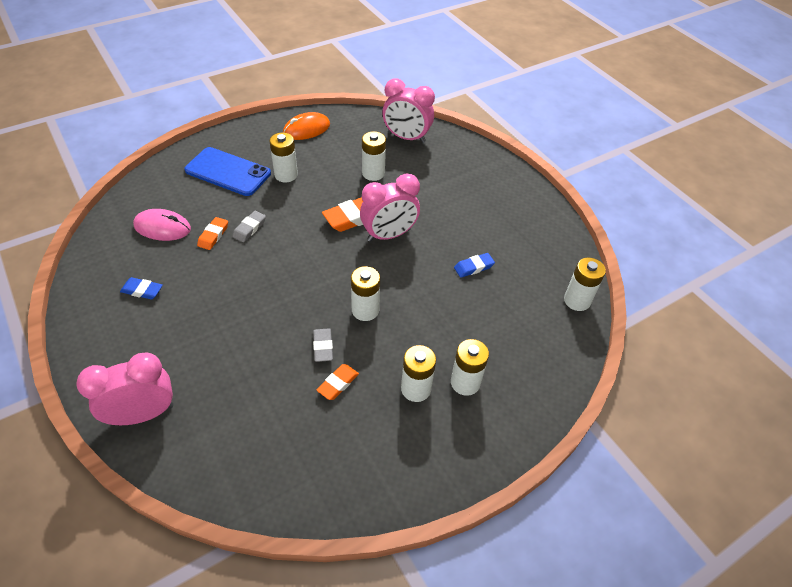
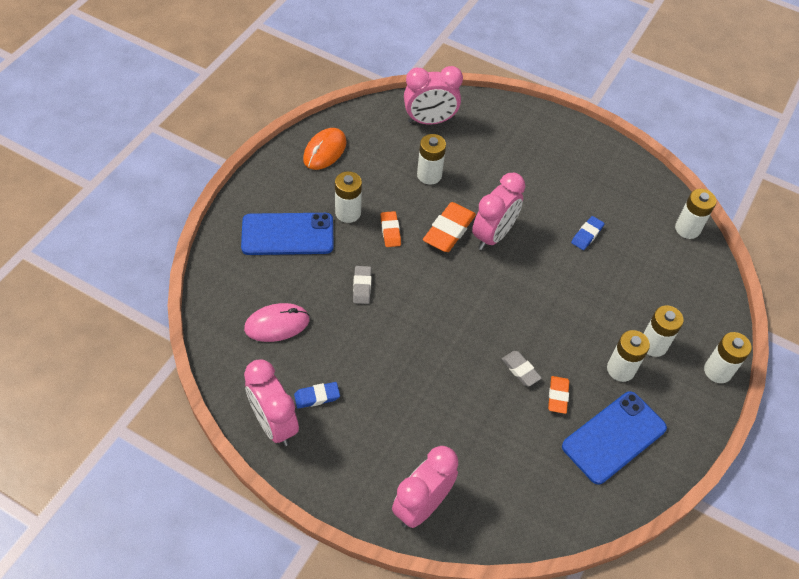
camera: 30 degrees left, 5 degrees up
(93, 295) = (274, 424): none -> pink clock
(213, 235) = (334, 310): orange eraser -> orange eraser (390, 231)
(360, 444) = (614, 437): none -> blue phone
(365, 310) = (529, 319): white battery -> white battery (717, 371)

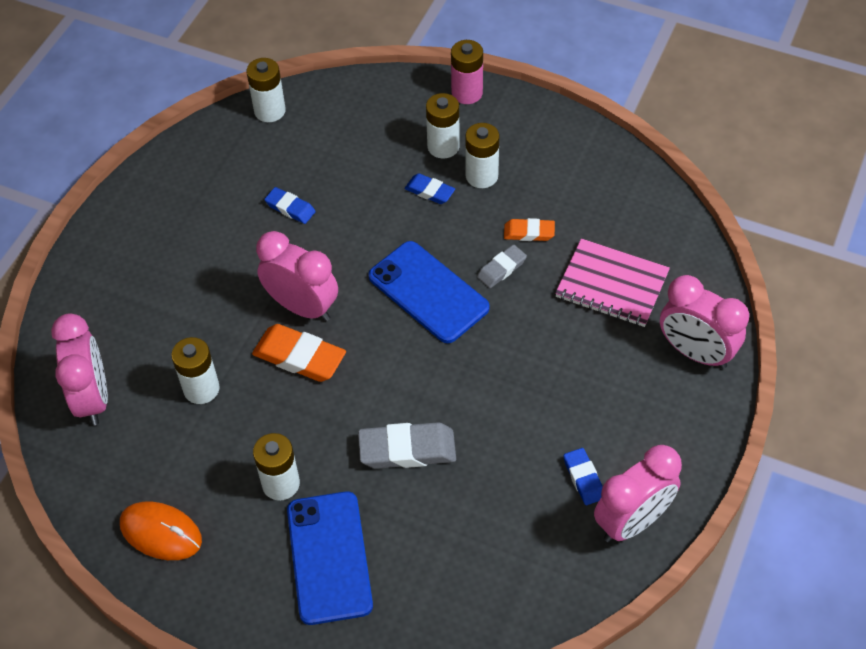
camera: 90 degrees left, 0 degrees up
(277, 324) = (485, 544): pink mouse -> none
(362, 286) = (407, 449): grey eraser -> grey eraser, size x1.72
(390, 231) = (308, 426): orange eraser -> none
(498, 451) = (612, 285): none -> pink notebook
(603, 329) = (429, 191): none -> blue eraser
(614, 437) = (569, 182): blue phone -> blue phone (428, 292)
(717, 371) = (467, 93): white battery -> pink battery

